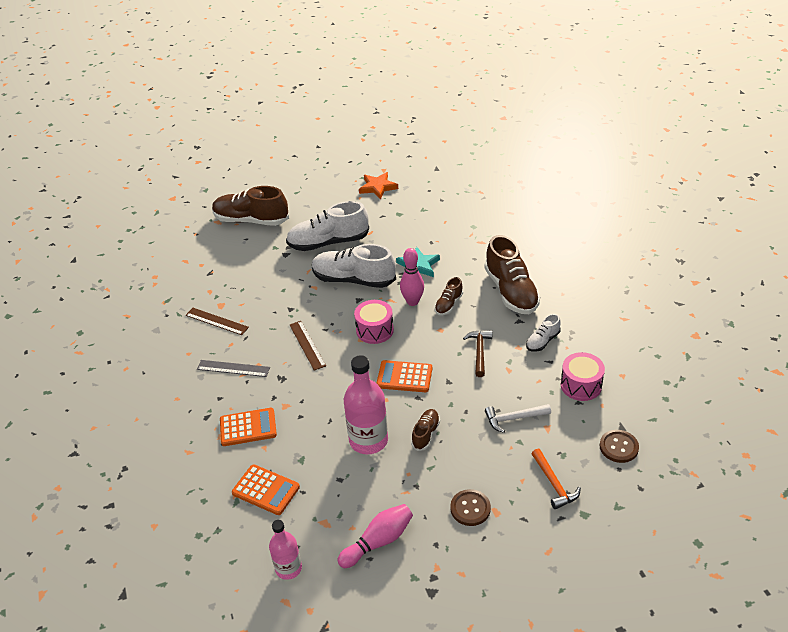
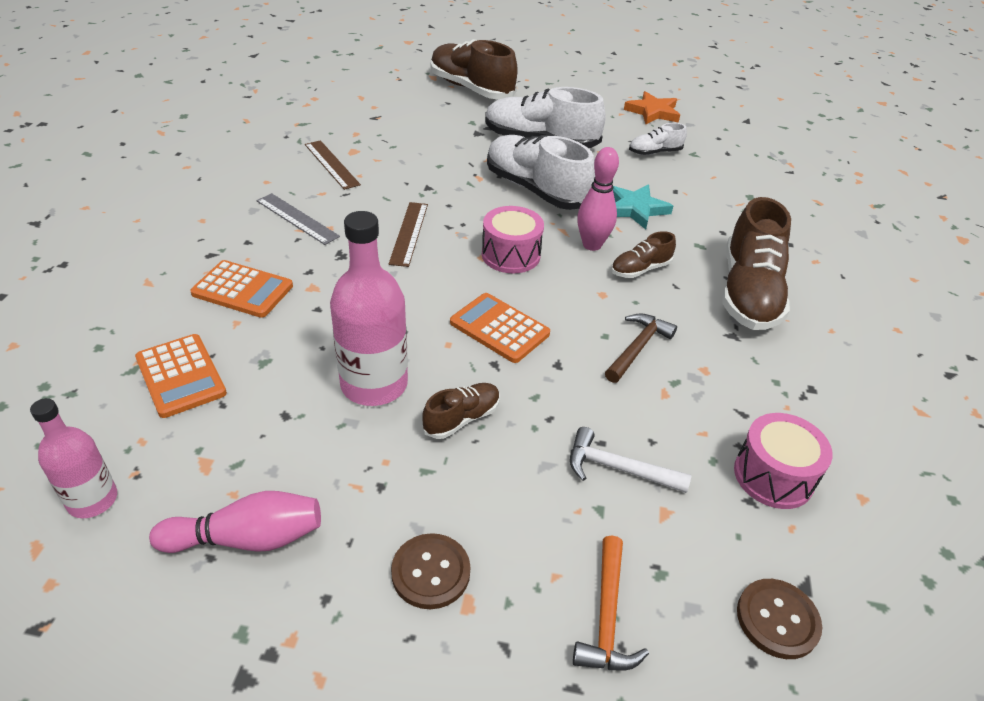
camera: 25 degrees right, 0 degrees up
(542, 341) = (751, 379): white shoe -> white shoe (655, 152)

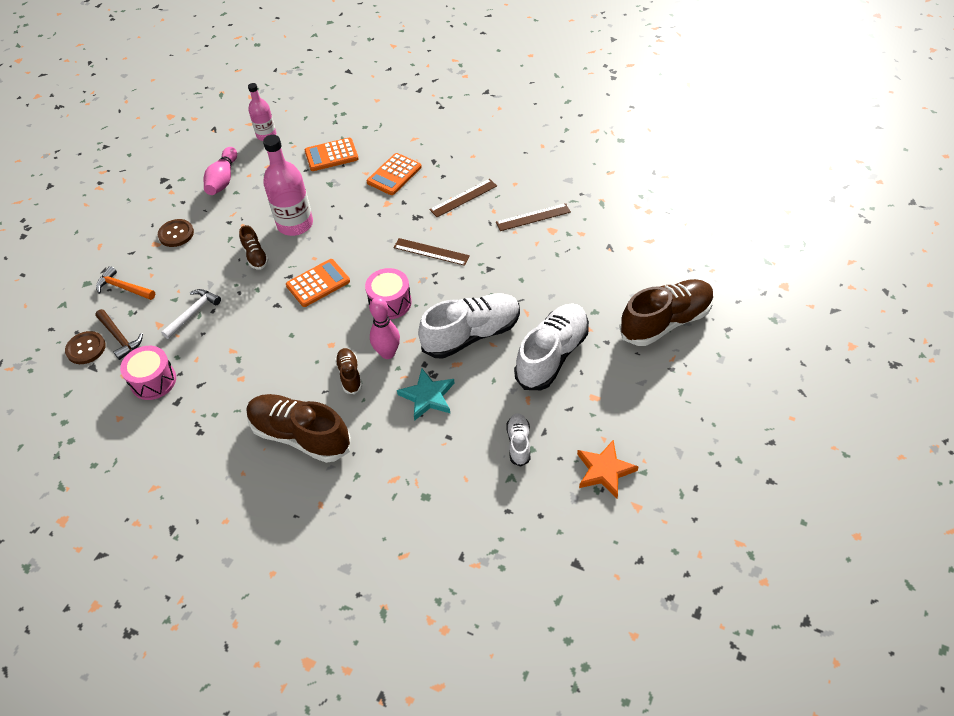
camera: 110 degrees right, 10 degrees up
(297, 218) = (463, 198): grey ruler -> brown ruler
(638, 348) = (273, 349): brown hammer -> brown hammer (119, 337)

